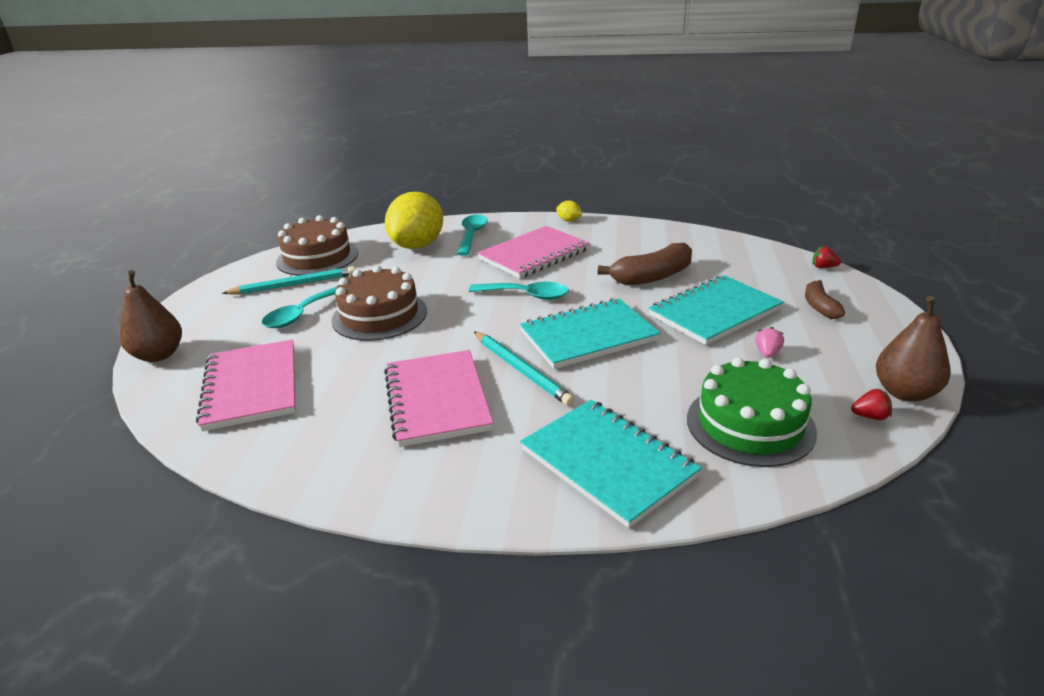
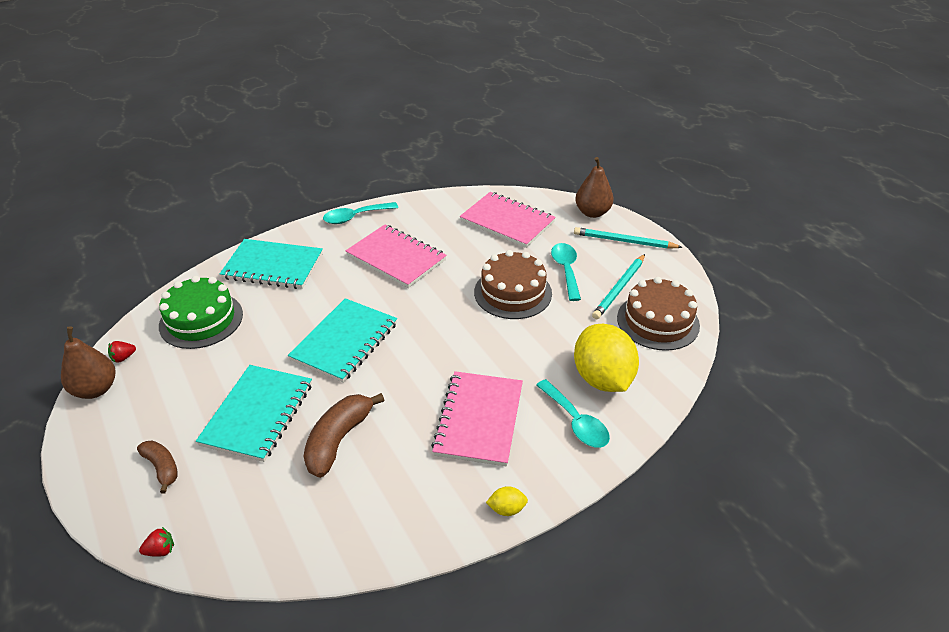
camera: 140 degrees right, 10 degrees up
(521, 370) = (366, 296): turquoise pencil -> turquoise pencil (624, 241)
(526, 295) = (429, 361): turquoise spoon -> turquoise spoon (355, 217)
(767, 353) = (201, 385): pink strawberry -> none

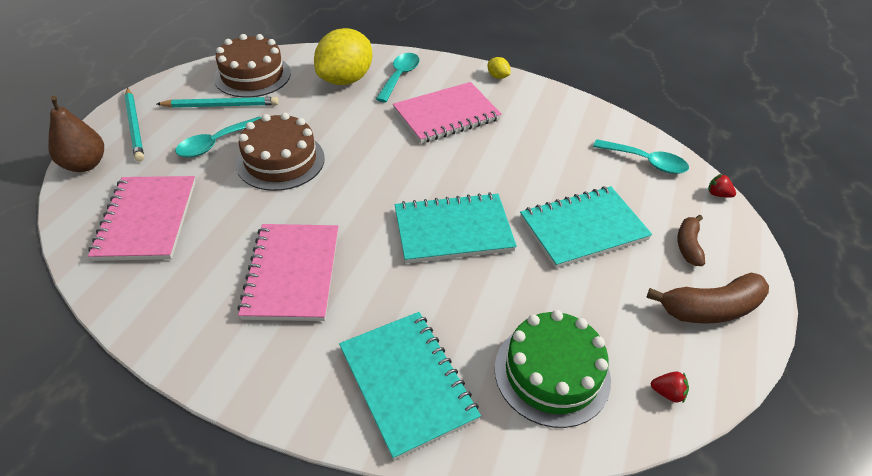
camera: 130 degrees left, 5 degrees up
(96, 389) = (715, 373): brown pear -> none
(338, 440) = (544, 169): brown banana -> brown banana (710, 308)
(355, 217) = (231, 375): turquoise spoon -> turquoise spoon (646, 162)

